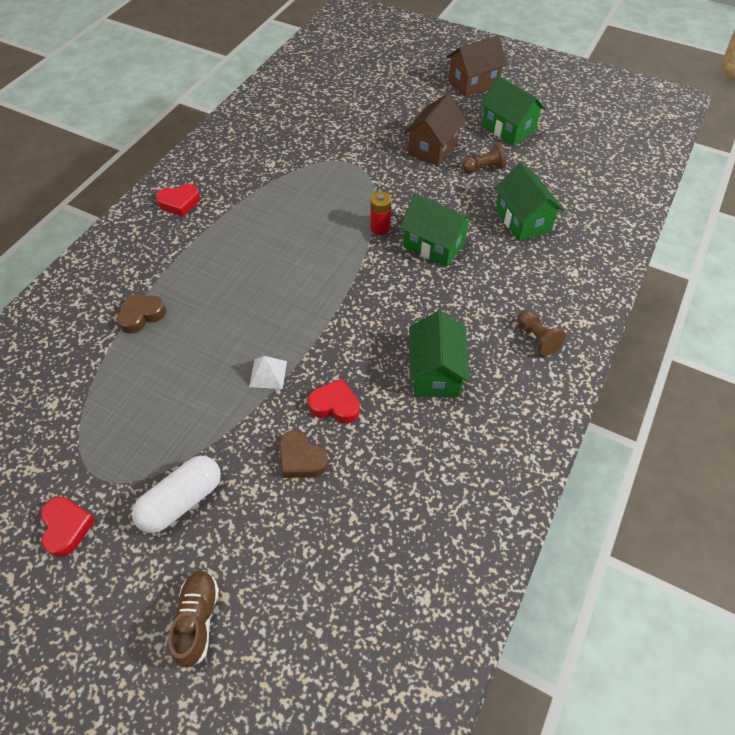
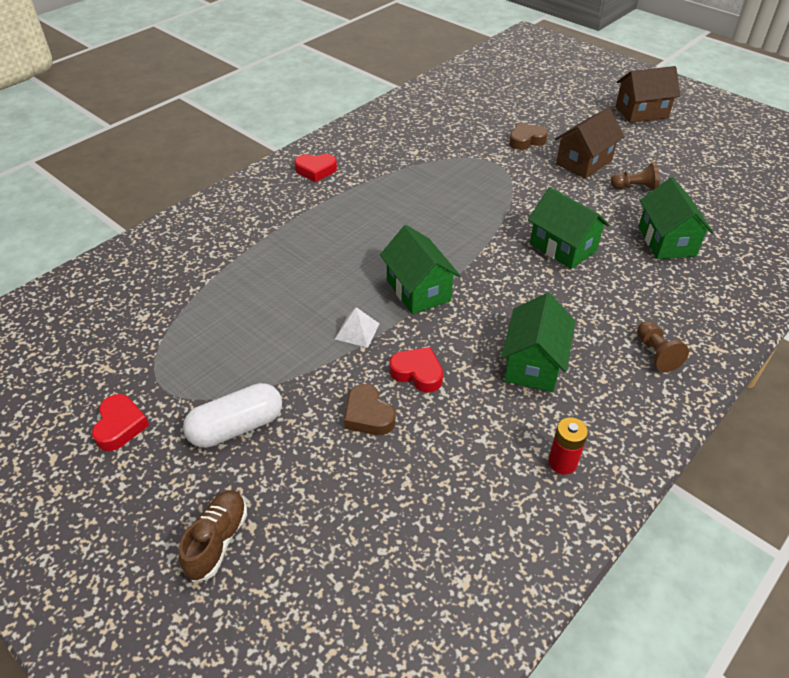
camera: 15 degrees right, 10 degrees down
(141, 315) = (250, 258): brown heart -> brown heart (526, 140)
(380, 228) = (509, 223): red battery -> red battery (562, 462)
(508, 128) = (670, 156): green house -> green house (418, 290)

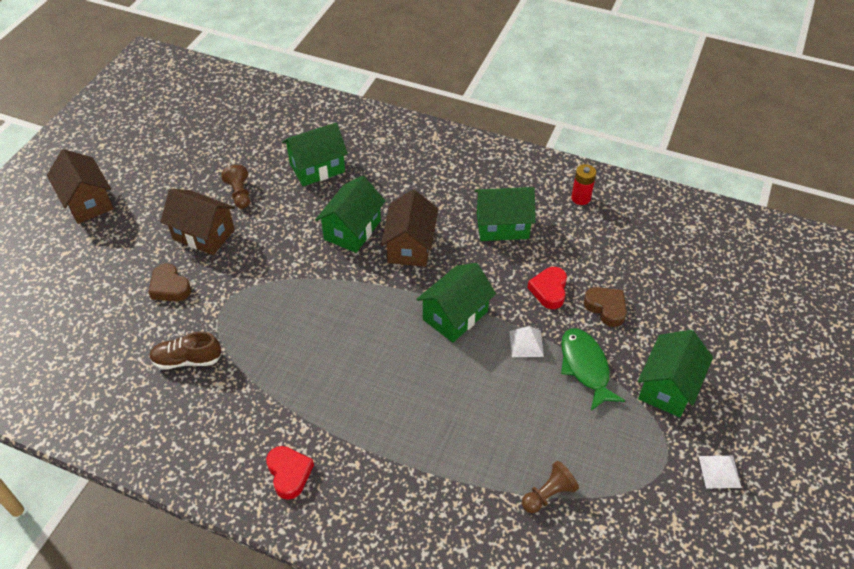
camera: 110 degrees left, 5 degrees up
(120, 426) = (719, 471): red heart -> white pyramid
(217, 541) = (756, 356): brown shoe -> brown shoe (187, 360)
(236, 427) = (668, 387): white capsule -> green house
(303, 367) = (585, 367): none -> green fish
(368, 415) = (606, 308): brown heart -> brown heart turned 75 degrees counterclockwise
(526, 282) = (410, 246): none -> brown house
(656, 354) = (456, 164): brown pawn -> brown pawn (548, 494)

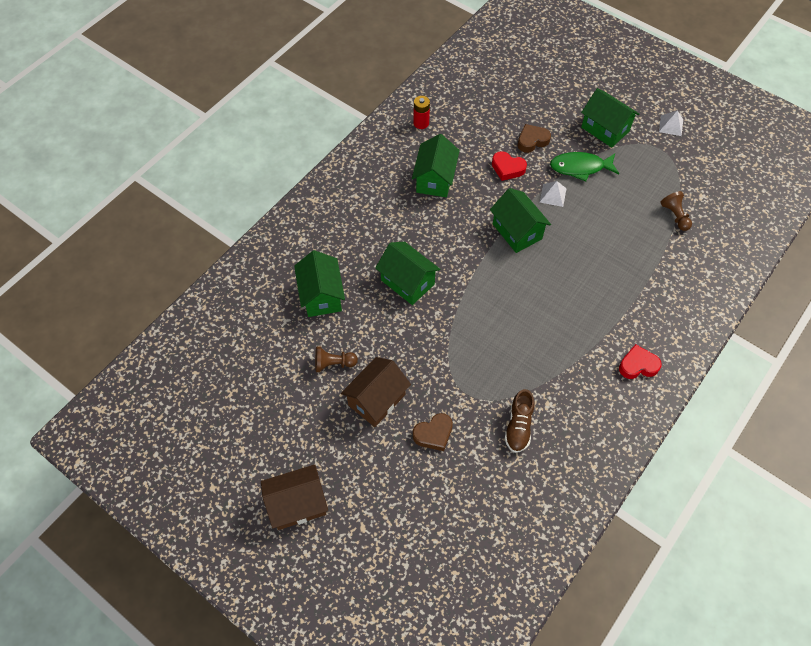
camera: 75 degrees left, 10 degrees up
(410, 246) = (438, 245): brown house -> none

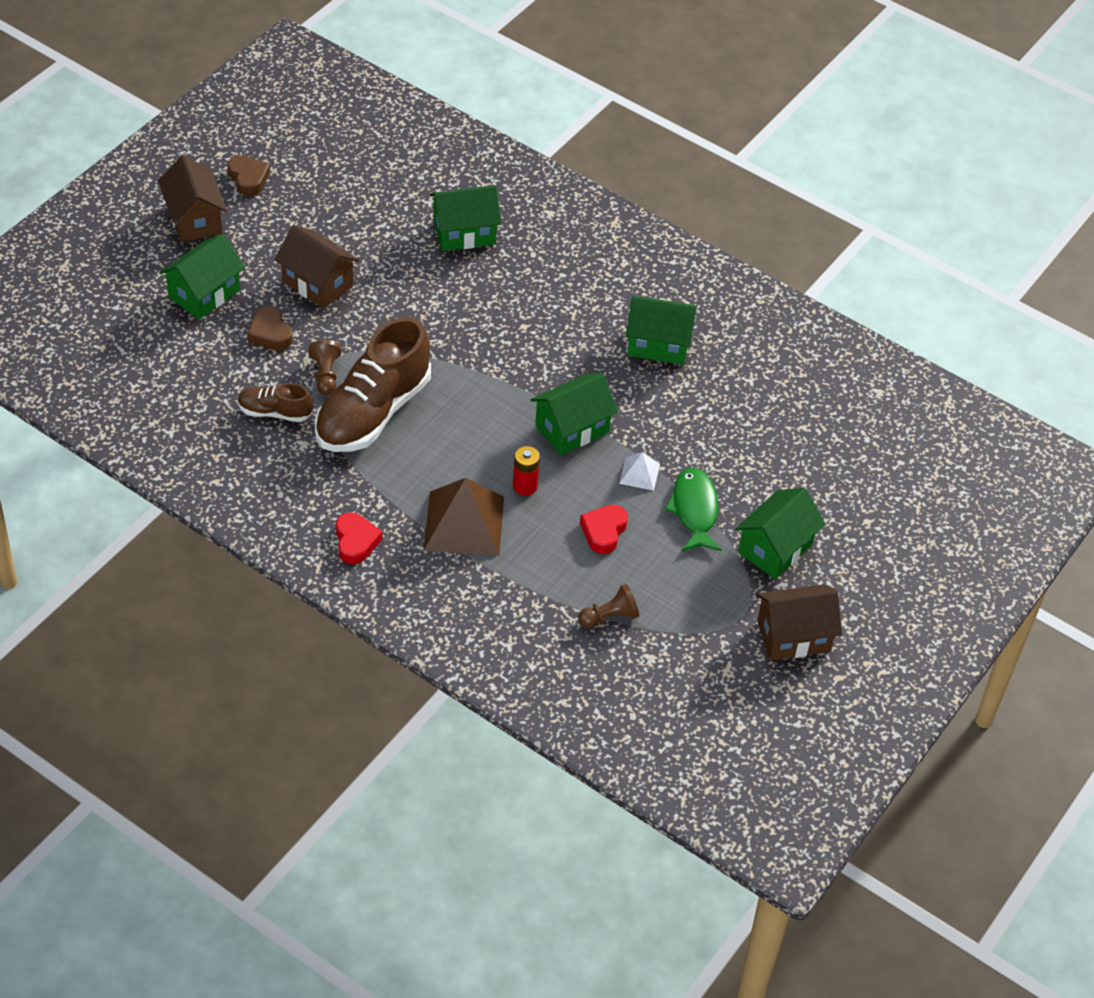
camera: 85 degrees right, 10 degrees down
(333, 364) = (368, 245): brown pawn -> brown pawn (326, 375)
(407, 282) = (485, 313): green house -> green house (204, 294)
(421, 123) = (762, 331): red battery -> red battery (525, 486)
(507, 168) = (685, 425): red heart -> red heart (603, 531)
(512, 356) = (373, 412): none -> brown shoe
(532, 141) = (741, 457): brown heart -> brown heart (248, 178)
(610, 297) = (464, 523): none -> brown pyramid
(671, 125) = (793, 636): white pyramid -> brown house

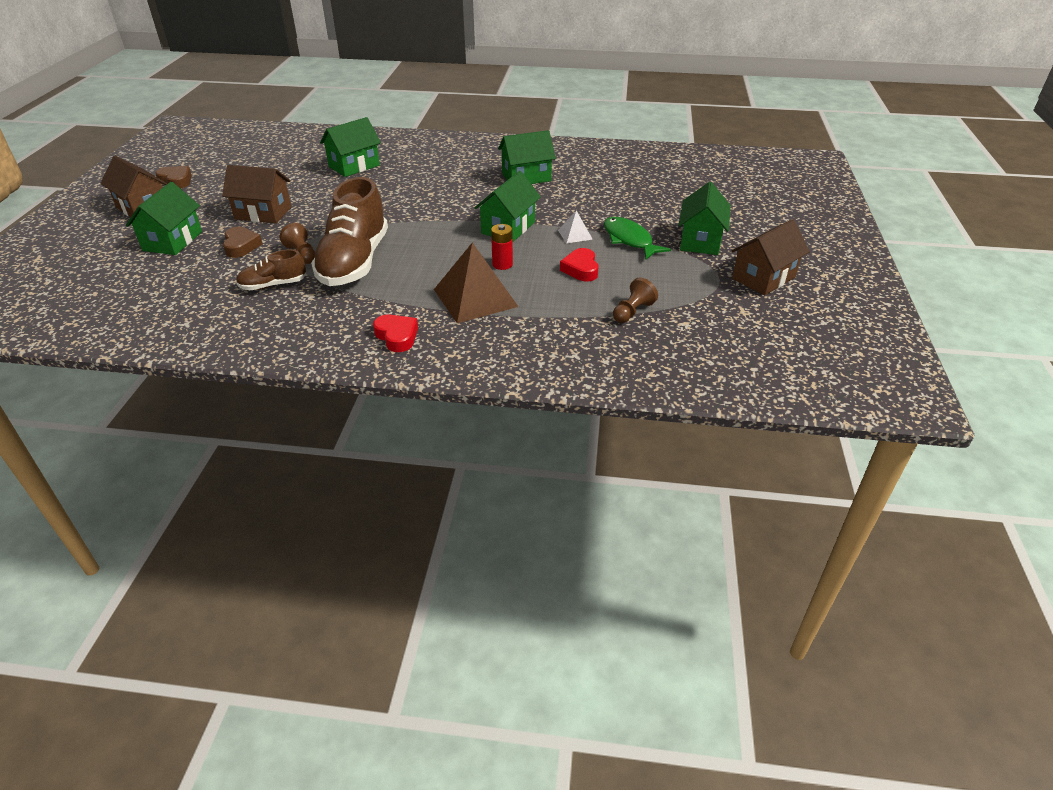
camera: 25 degrees left, 10 degrees down
(270, 333) = (241, 246): brown heart -> brown heart turned 135 degrees counterclockwise

